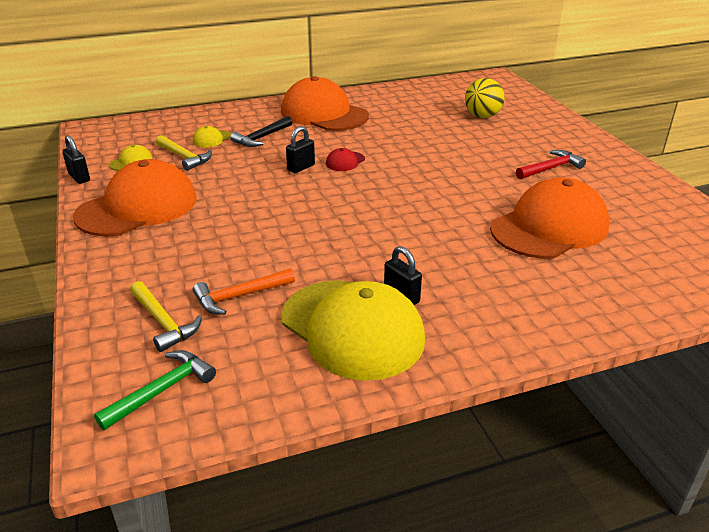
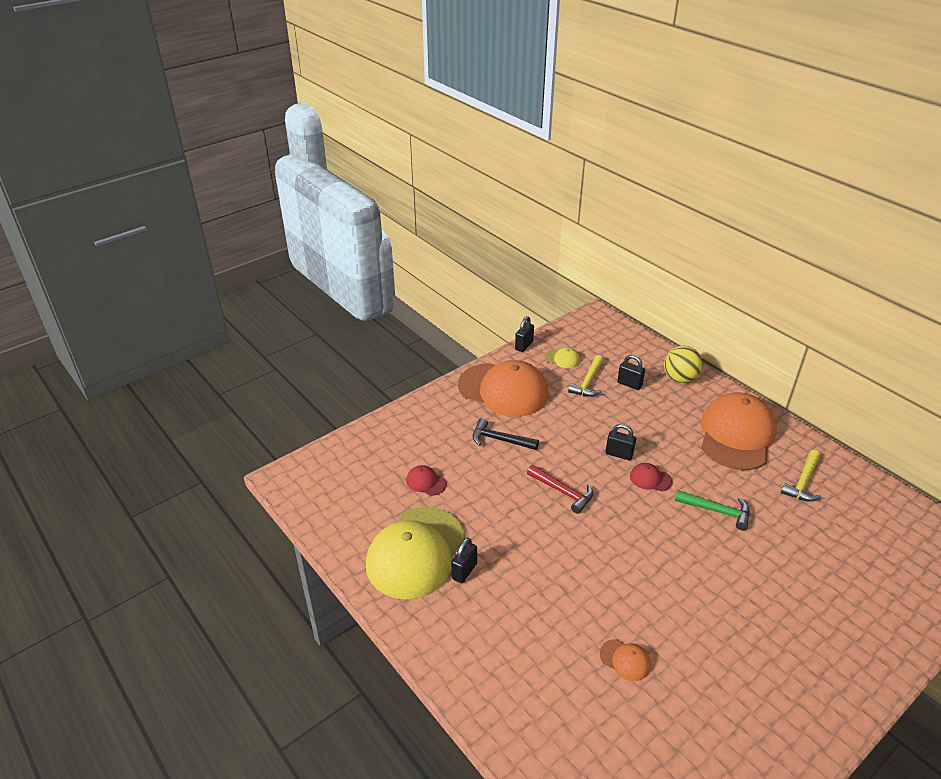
camera: 70 degrees right, 5 degrees up
(162, 390) = (327, 482): green hammer -> green hammer (717, 511)
(163, 322) = (385, 457): yellow hammer -> yellow hammer (803, 482)
(211, 139) = (629, 384): yellow cap -> black padlock
(239, 296) = (426, 482): orange hammer -> red cap
(262, 138) = (654, 412): black hammer -> black hammer (500, 440)
(482, 116) = (842, 562): yellow ball -> yellow ball (680, 378)
(549, 227) = (625, 660): orange cap -> orange cap, size x0.40
(550, 168) = (755, 647): red hammer -> red hammer (563, 492)

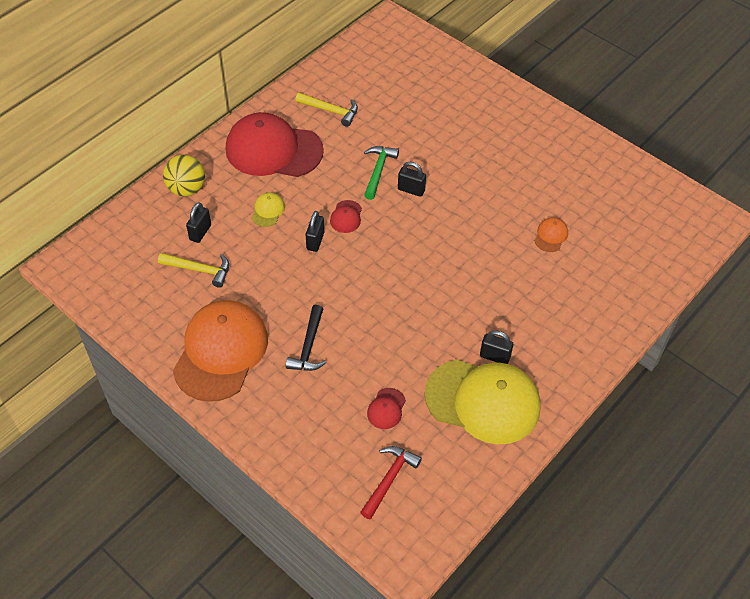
camera: 100 degrees left, 15 degrees up
(524, 345) = (130, 338): black padlock -> black padlock (411, 190)
(562, 359) = (156, 296): yellow cap -> yellow cap (268, 211)
(563, 492) = (377, 285): red hammer -> red hammer (389, 479)
(736, 435) = (273, 150): orange cap -> red cap

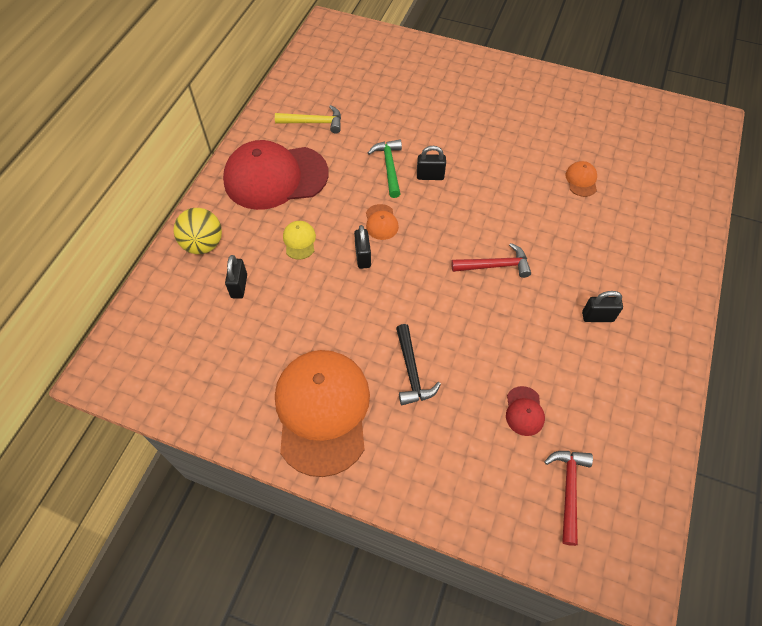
camera: 20 degrees left, 5 degrees up
(199, 270) = (257, 327): yellow hammer -> none
(346, 217) = (381, 222): red cap -> orange cap
(427, 285) = (495, 265): none -> red hammer
(483, 401) = (612, 367): yellow cap -> none

